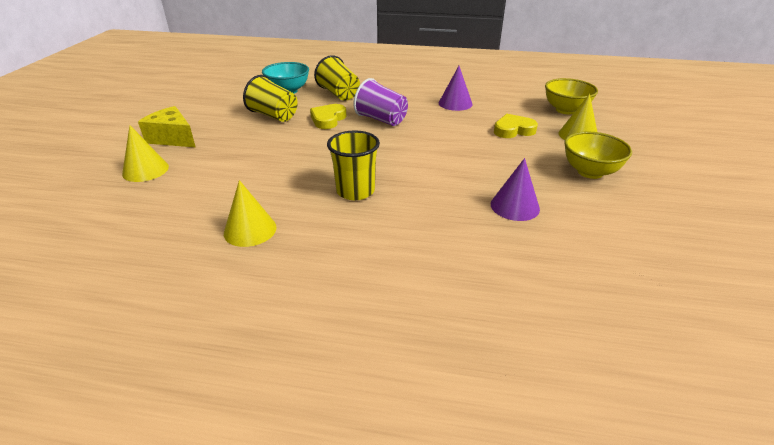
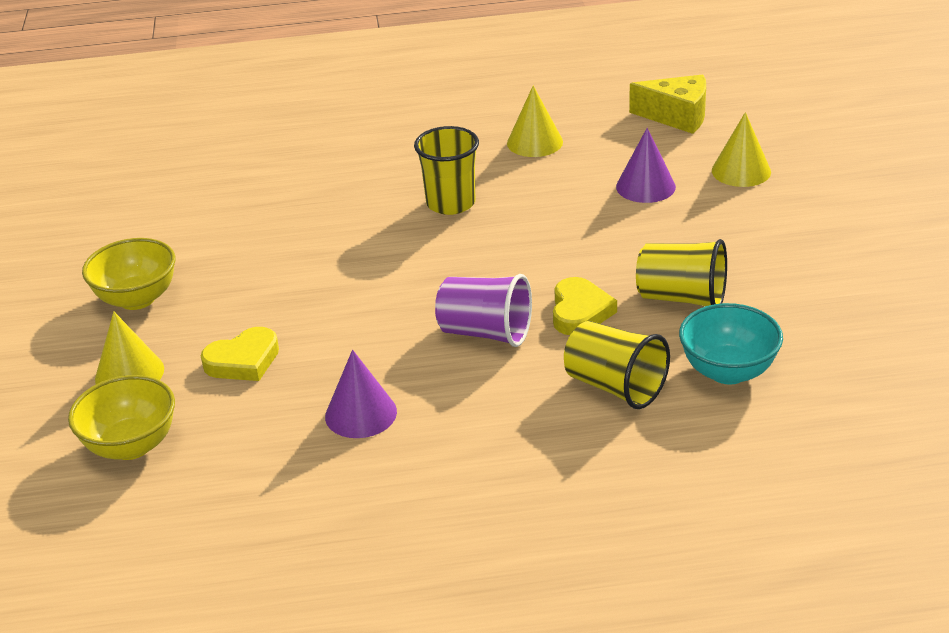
camera: 165 degrees right, 0 degrees up
(173, 138) = (781, 219): yellow cheese -> yellow cheese (677, 116)
(515, 206) = (249, 227): purple cone -> purple cone (645, 186)

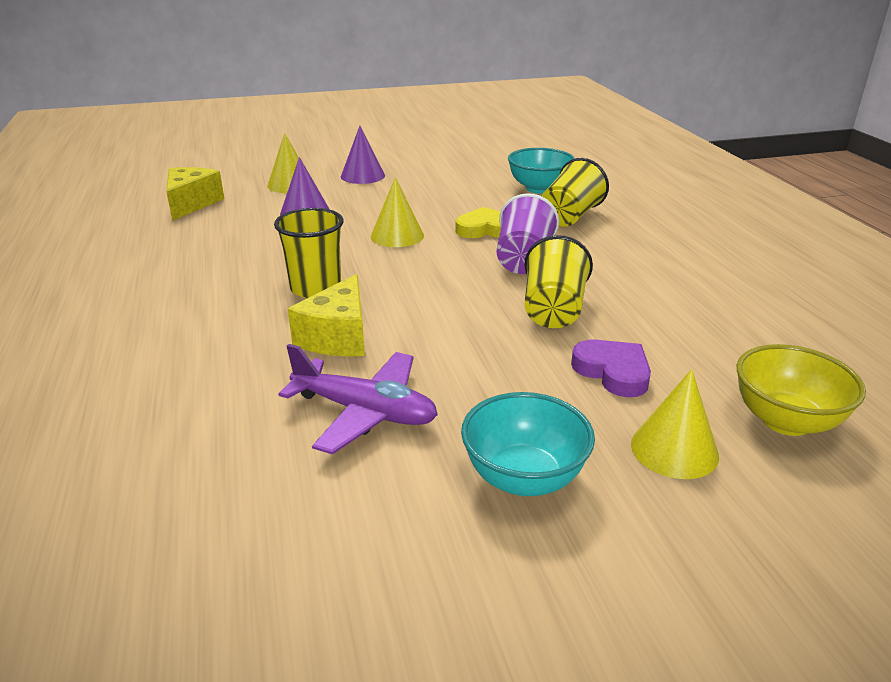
camera: 100 degrees left, 5 degrees down
(137, 299) = (524, 478): yellow bowl -> turquoise bowl
(243, 234) = (365, 412): none -> purple plane
(243, 361) = (613, 372): yellow heart -> purple heart
(356, 218) = (338, 337): none -> yellow cheese
(361, 414) = (654, 302): purple cone -> purple cone (362, 176)
(534, 142) = (209, 256): yellow cone -> yellow cone (397, 236)
(682, 298) = (461, 200): yellow cup -> yellow cup (553, 310)

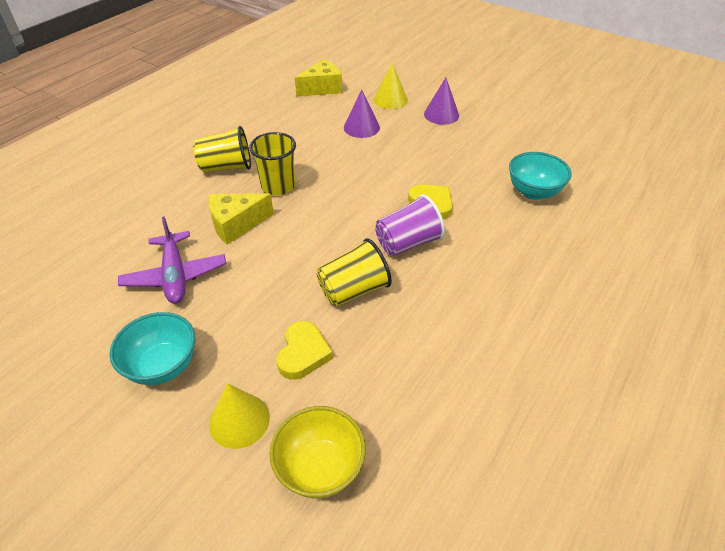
camera: 50 degrees right, 15 degrees up
(397, 236) = (376, 176): yellow cone -> none
(570, 216) = (505, 230): yellow cup -> yellow cup (226, 167)
(613, 372) = (303, 353): purple heart -> yellow heart

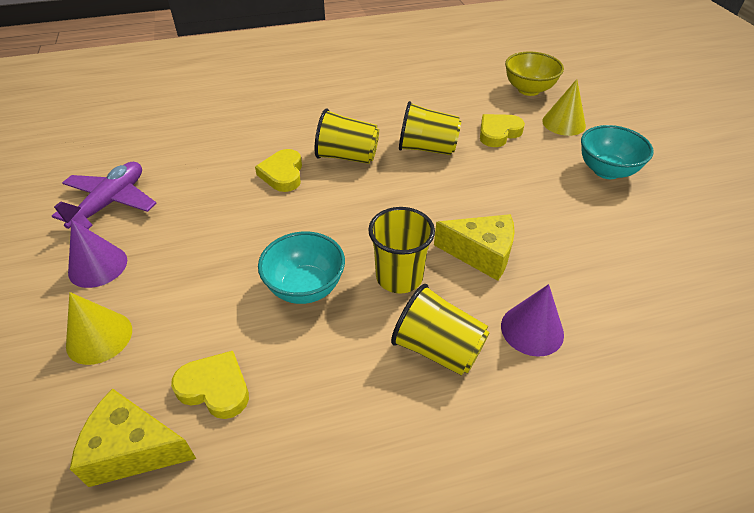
camera: 140 degrees left, 0 degrees up
(175, 275) = (572, 232): purple plane -> purple plane (111, 202)
(316, 111) = (215, 388): none -> yellow heart
(361, 127) = (207, 308): purple cone -> purple cone (532, 329)
(407, 243) = (347, 157): purple cup -> yellow cup
(533, 192) = (193, 139): turquoise bowl -> turquoise bowl (305, 288)

